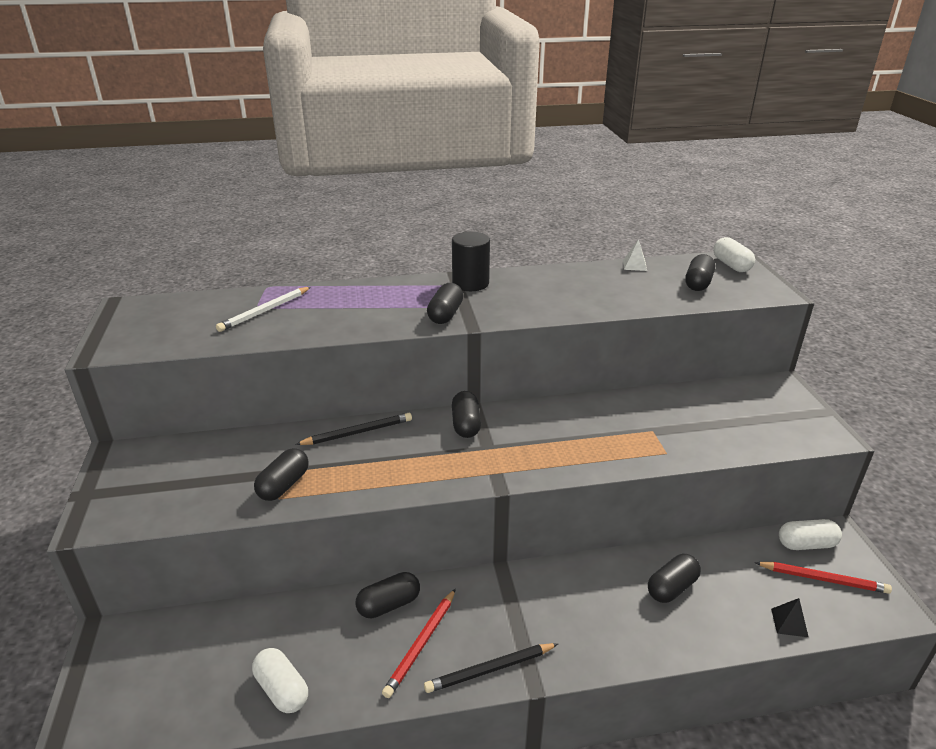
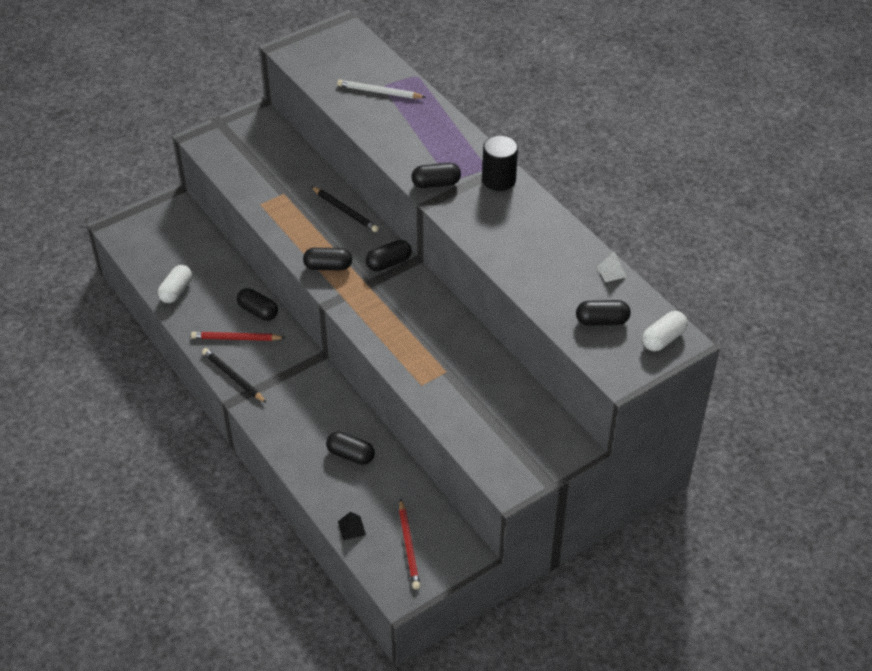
camera: 65 degrees right, 15 degrees up
(284, 485) = (272, 200): black capsule -> black capsule (328, 266)
(806, 544) = (445, 533): white capsule -> none

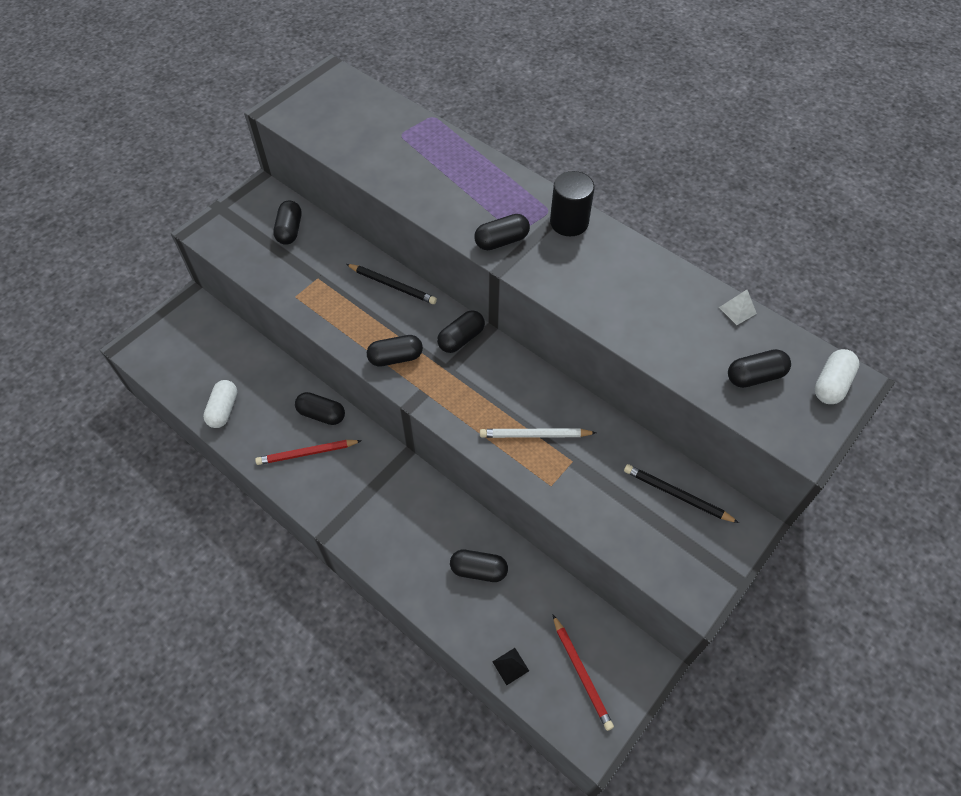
camera: 15 degrees left, 10 degrees up
(233, 377) = (318, 502): black pencil -> black pencil (677, 495)
(272, 151) = (289, 230): none -> black capsule
(379, 92) = (398, 142): white pencil -> white pencil (535, 435)

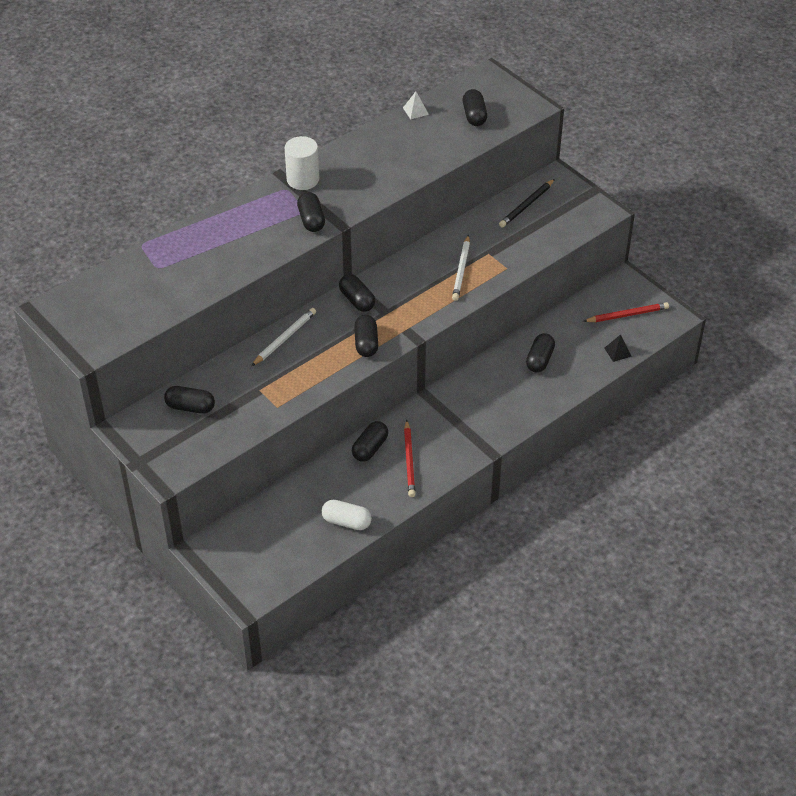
camera: 80 degrees left, 10 degrees down
(392, 285) = (284, 338): black pencil -> white pencil
(569, 222) = (303, 179): black cylinder -> white cylinder
(831, 384) = (488, 84): white capsule -> none

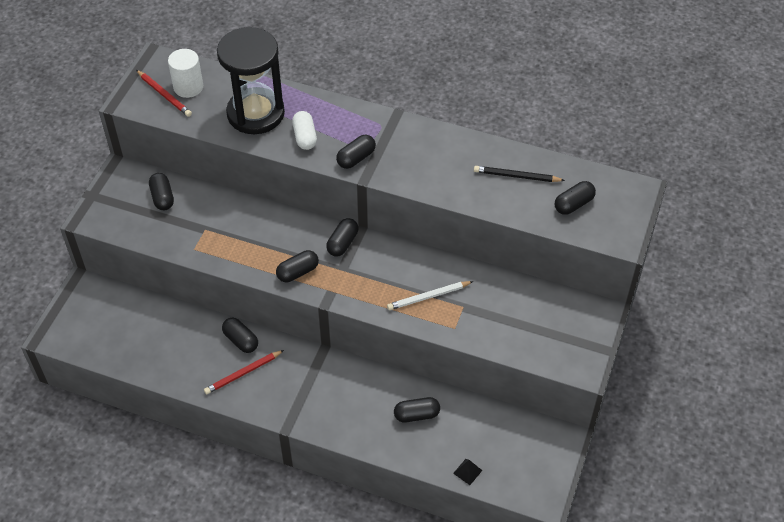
camera: 60 degrees right, 5 degrees up
(193, 264) = (256, 113): none -> black hourglass
(284, 338) = (269, 218): white pencil -> none
(303, 179) = (400, 130): white cylinder -> white cylinder (188, 87)
(346, 521) = (156, 361): white capsule -> white capsule (305, 137)
(370, 448) = (241, 340): black capsule -> black capsule turned 45 degrees clockwise
(415, 111) = (546, 162): white pyramid -> none
(526, 205) = (546, 307): black pencil -> black pencil (516, 176)
(627, 315) = (520, 459): red pencil -> red pencil (164, 95)

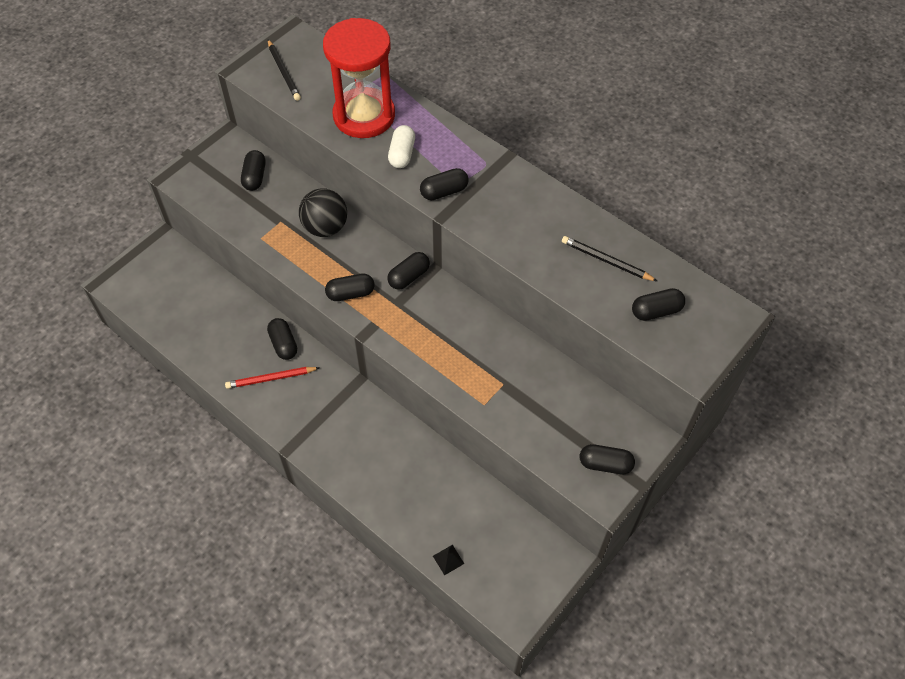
camera: 20 degrees right, 5 degrees up
(164, 95) = (283, 72): red pencil -> black pencil
(188, 87) = (310, 70): white cylinder -> none
(248, 223) = (325, 227): none -> black ball
(256, 113) = (364, 116): black hourglass -> red hourglass
(416, 415) = (422, 480): black capsule -> black capsule (605, 464)
(428, 297) = (471, 361): white pencil -> none

